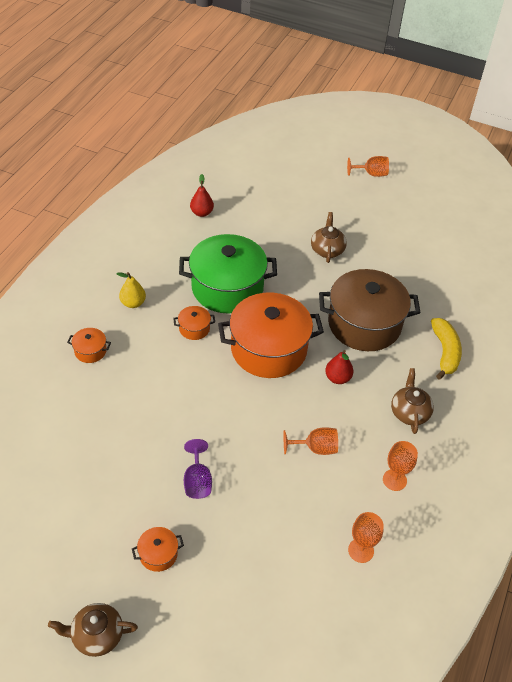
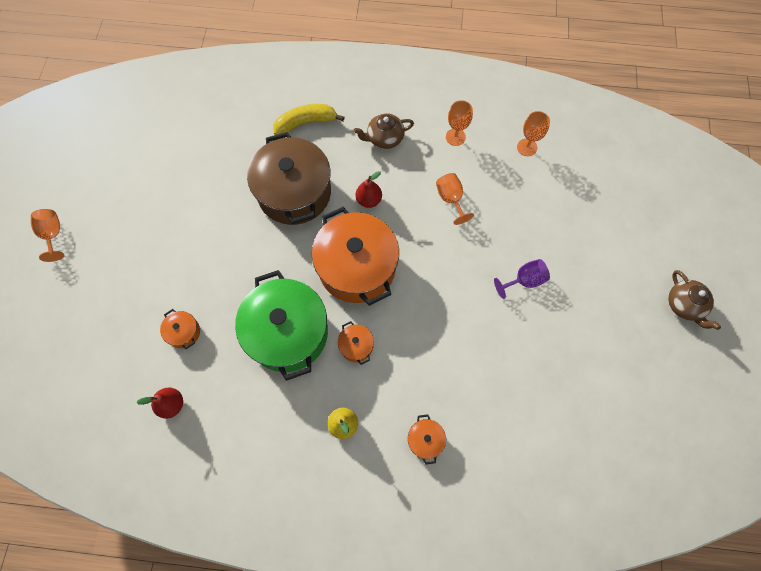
camera: 105 degrees left, 20 degrees up
(158, 554) = (601, 286): orange pot -> orange pot (184, 332)
(327, 250) = (198, 250): brown teapot -> none

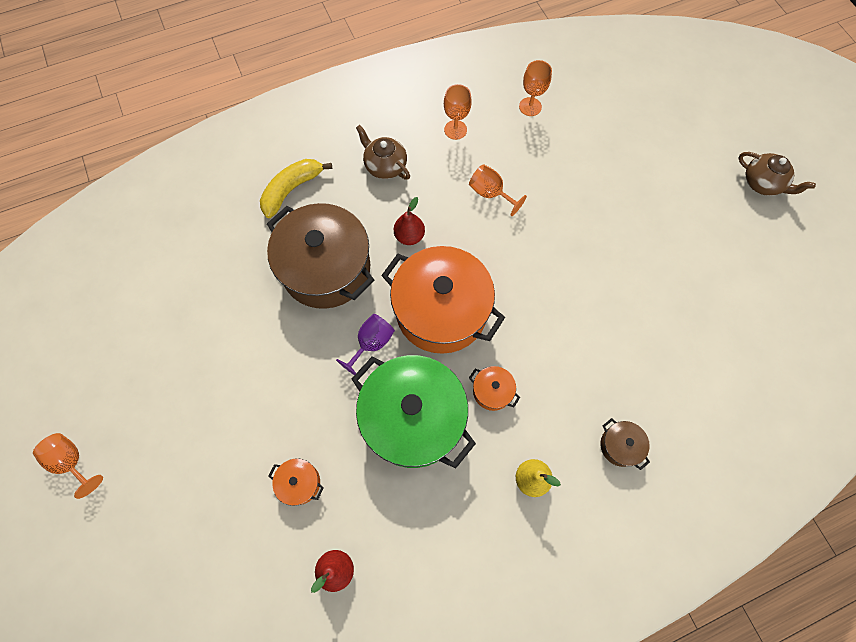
camera: 30 degrees left, 0 degrees up
(384, 138) = (385, 165): brown teapot -> brown teapot turned 90 degrees clockwise
(425, 440) = (620, 446): orange pot -> brown pot
(524, 280) = (610, 236): purple goblet -> purple goblet (371, 343)

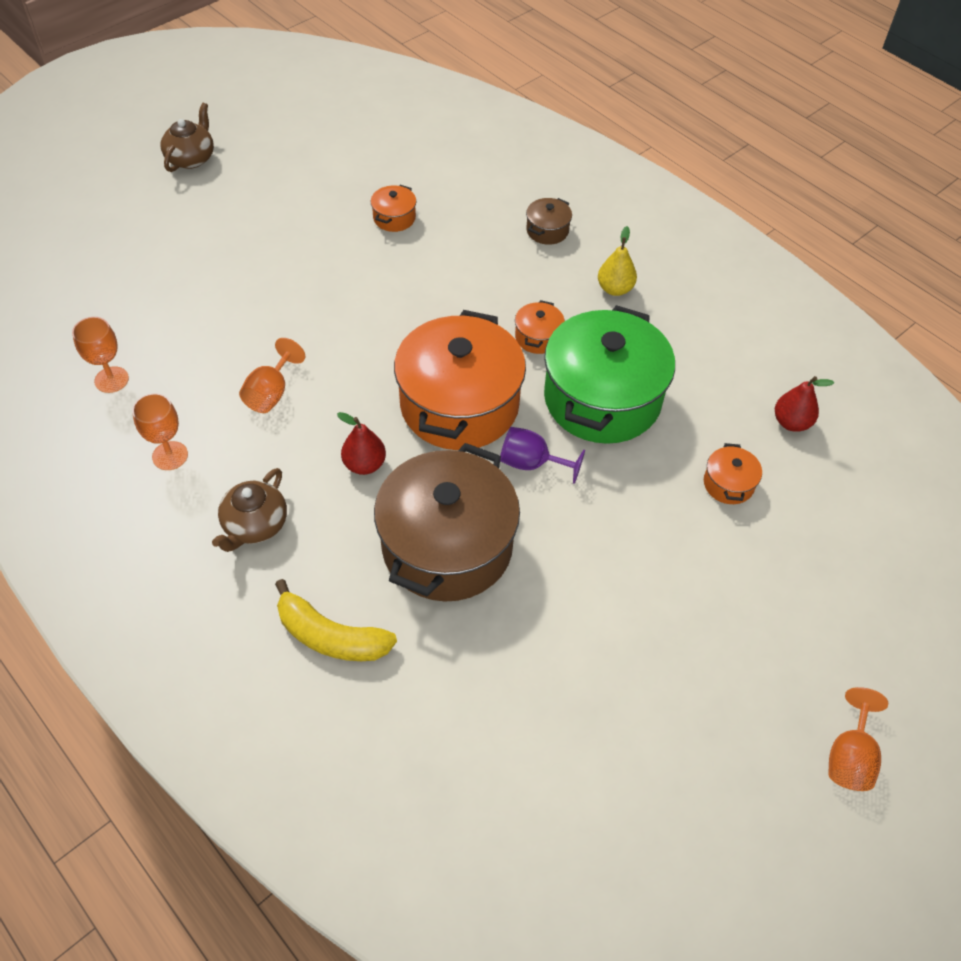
camera: 110 degrees left, 15 degrees down
(660, 319) = (394, 218): none -> orange pot

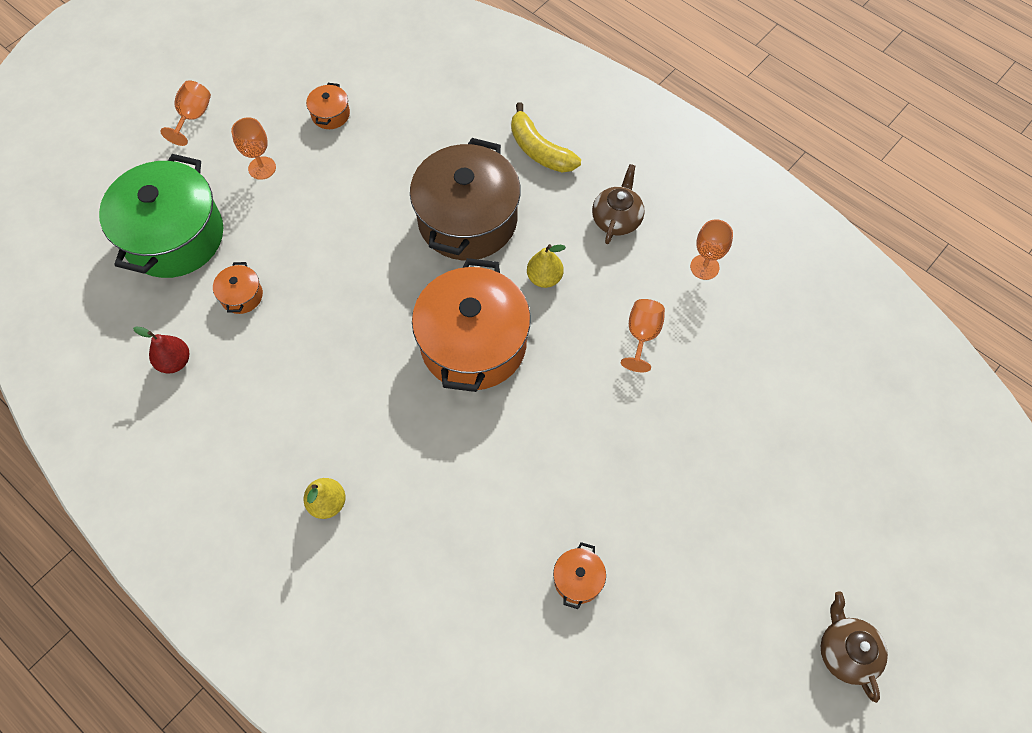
camera: 175 degrees right, 10 degrees up
(111, 380) = (786, 331): orange goblet -> orange goblet (262, 168)
(191, 158) = (846, 651): brown teapot -> brown teapot turned 150 degrees clockwise
(330, 636) = (539, 150): yellow banana -> yellow banana turned 150 degrees counterclockwise
(364, 464) = (544, 278): red pear -> yellow pear
(531, 463) = (406, 295): purple goblet -> none
(538, 337) = (406, 429): orange pot -> orange pot (330, 114)
(547, 230) = (401, 583): brown pot -> none
(602, 399) = (345, 366): green pot -> green pot (174, 236)

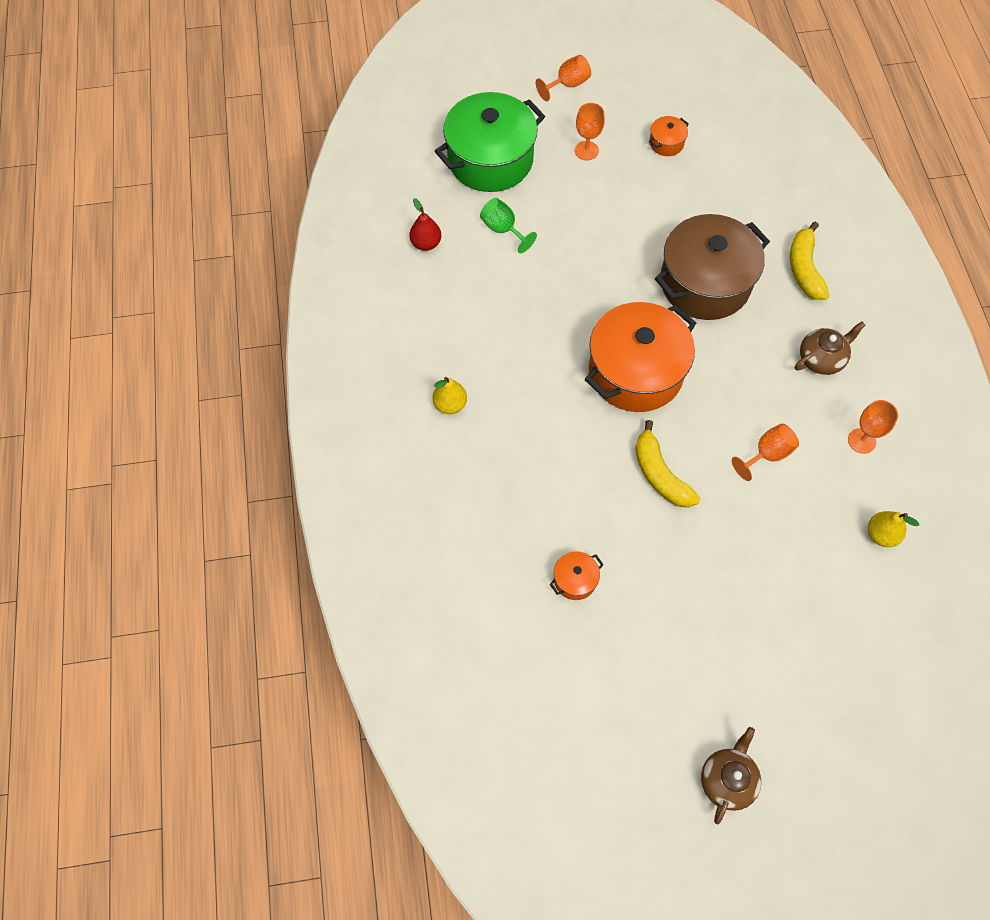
camera: 40 degrees right, 0 degrees up
(241, 296) = (503, 229): orange pot -> green goblet
(544, 278) = (727, 363): yellow pear -> yellow pear (881, 535)
(570, 422) = (660, 474): none -> yellow banana

